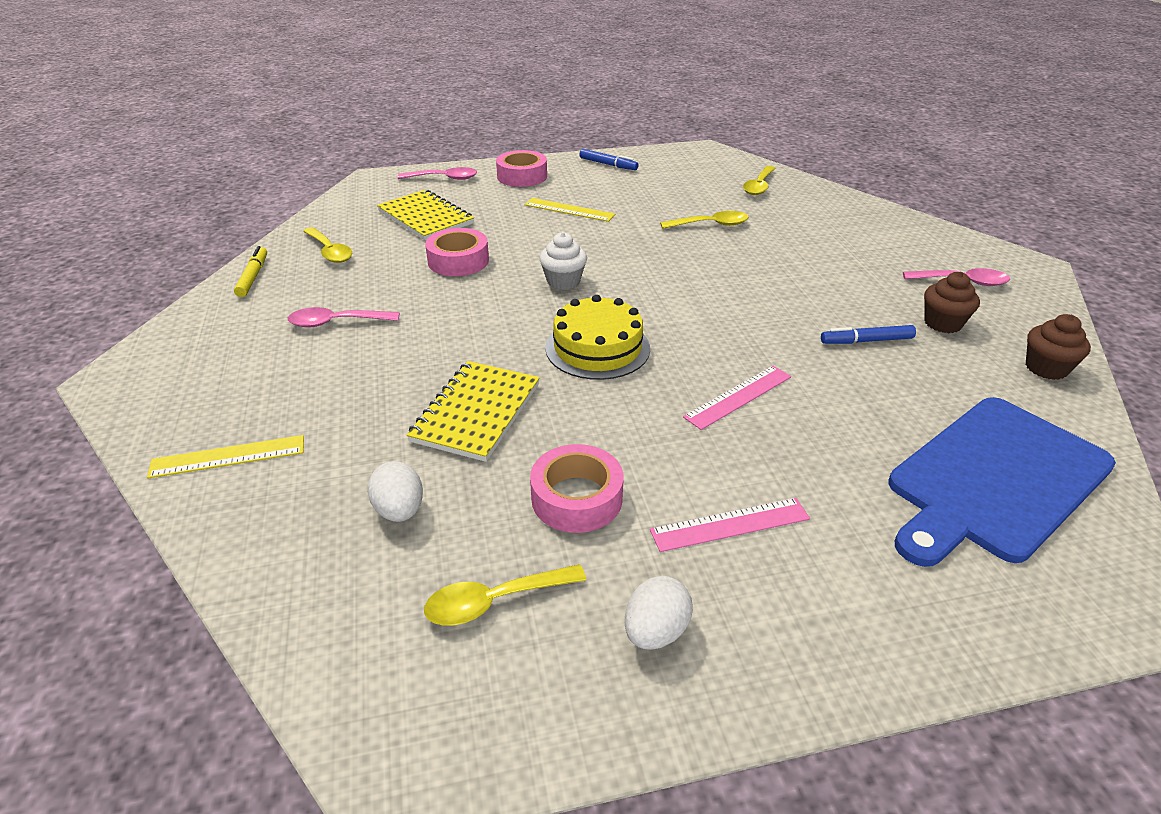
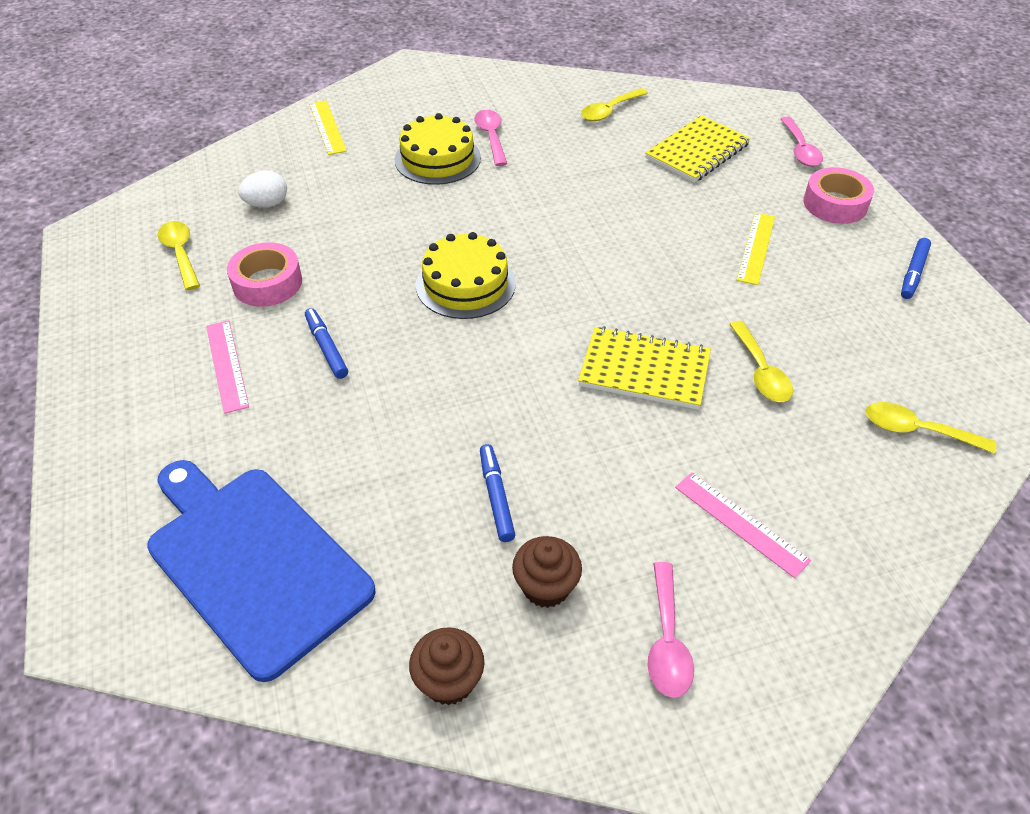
camera: 85 degrees right, 10 degrees up
(253, 277) = (556, 84): yellow marker -> none
(361, 361) = (437, 159): none -> yellow cake
(458, 261) = (611, 184): pink tape -> none
(476, 412) = (370, 224): yellow notebook -> yellow notebook (644, 370)
(563, 281) = (585, 255): white cupcake -> none
(655, 631) = (139, 325): white egg -> none
(695, 442) = (326, 348): none -> blue marker
(738, 396) = (390, 379): pink ruler -> pink ruler (740, 523)

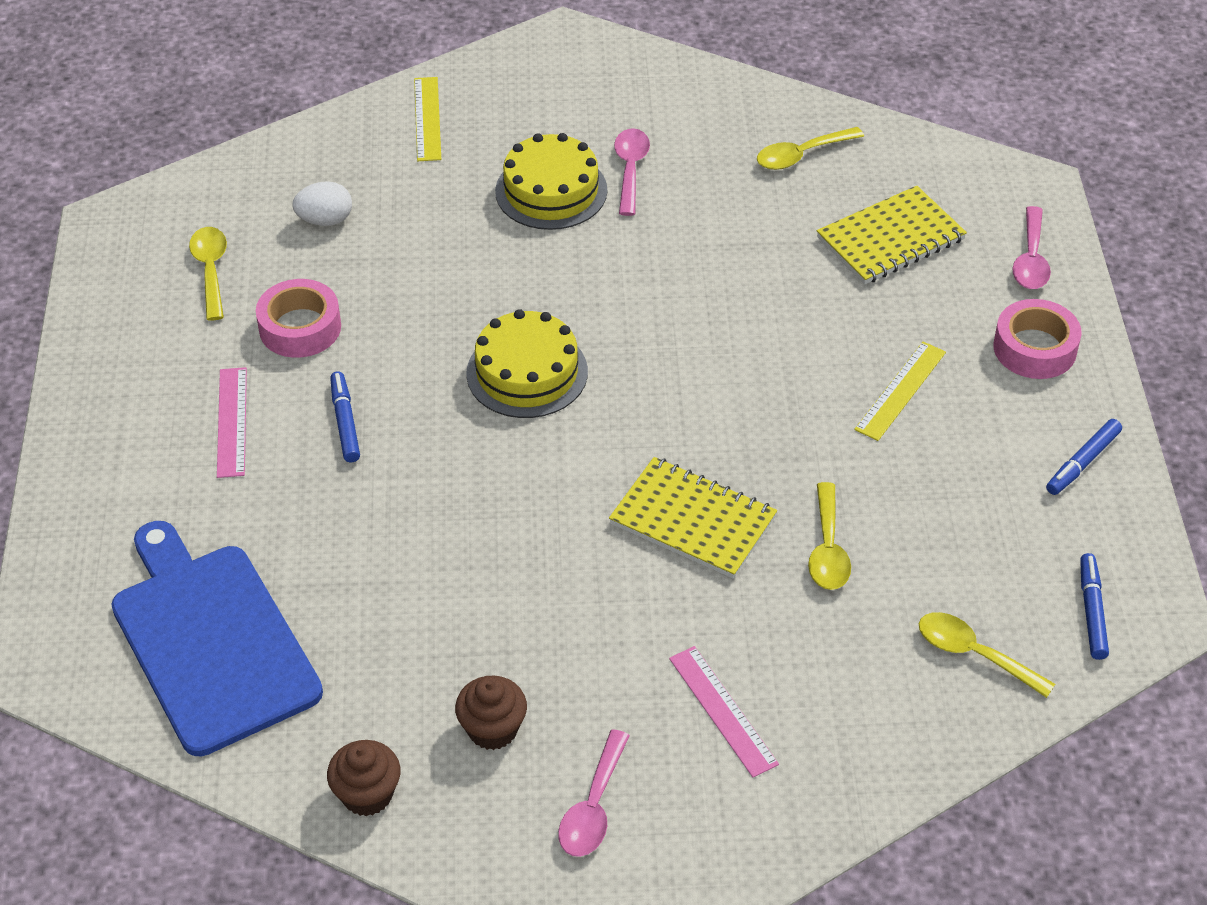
camera: 15 degrees right, 0 degrees up
(496, 496) = (475, 628): blue marker -> blue marker (1091, 611)

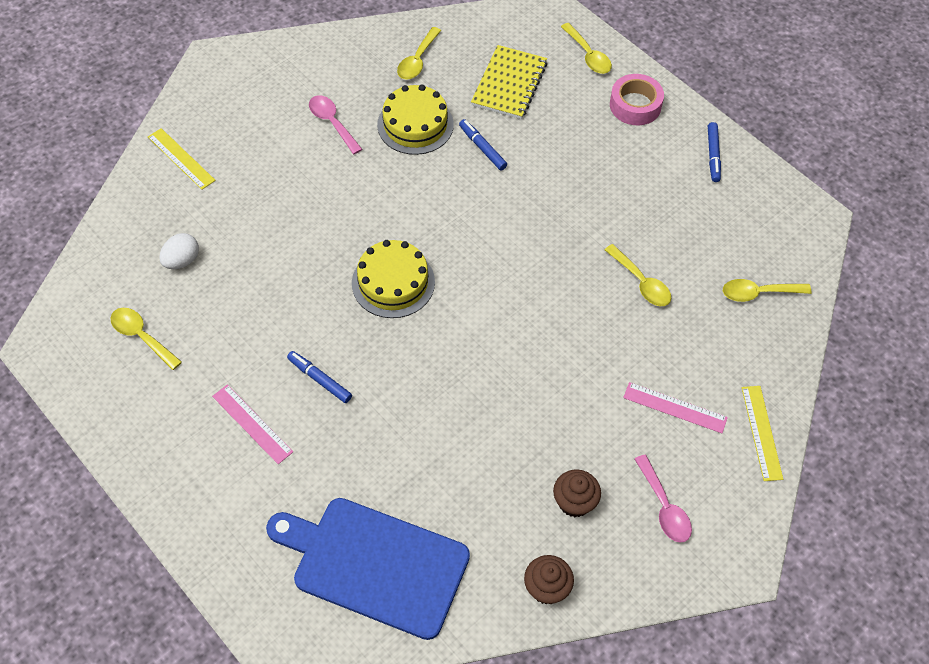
camera: 40 degrees left, 10 degrees up
(300, 327) = (234, 338): pink tape -> none
(551, 191) = (299, 162): yellow cake -> yellow cake (415, 124)
(693, 521) = (562, 312): yellow notebook -> none
(900, 390) = (594, 170): yellow ruler -> yellow ruler (761, 432)
(1031, 259) = (588, 55): pink spoon -> yellow spoon
(1091, 611) = (788, 233): blue marker -> blue marker (482, 148)

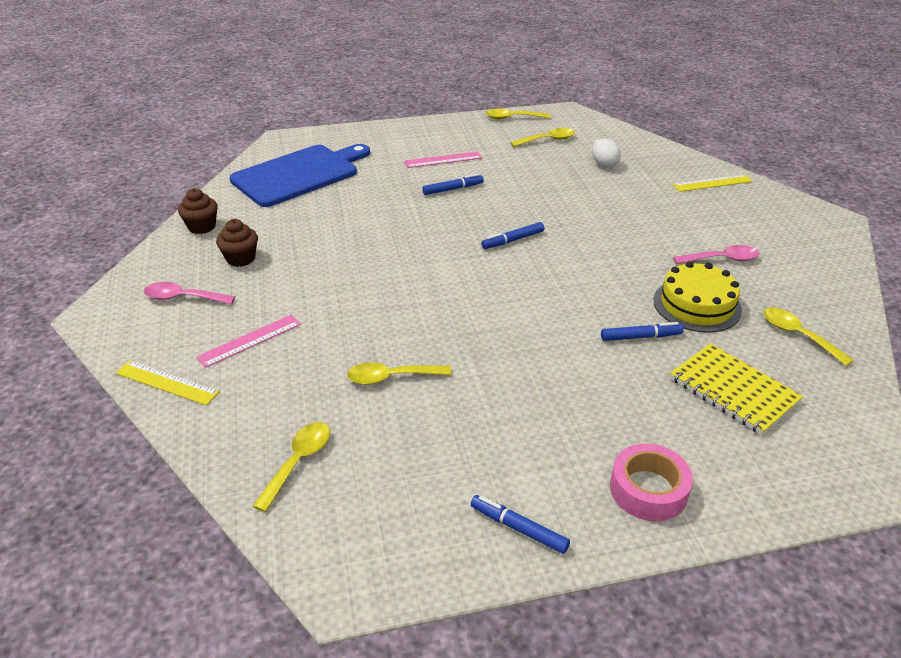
camera: 120 degrees right, 20 degrees down
(393, 282) = (513, 240): yellow cake -> blue marker
(588, 55) = (764, 483): yellow spoon -> yellow spoon (512, 118)

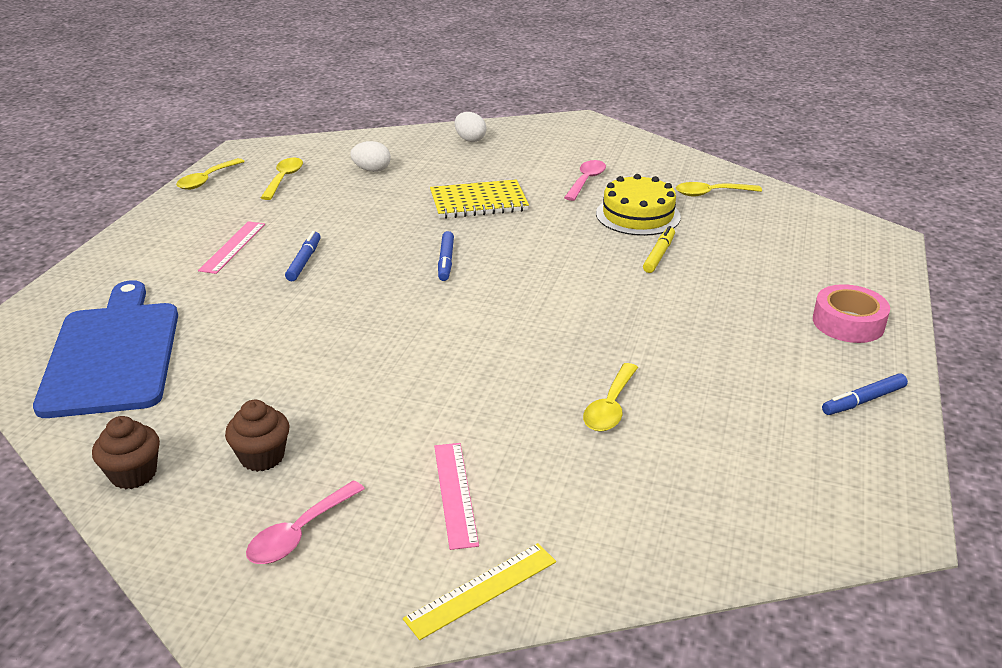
camera: 60 degrees left, 5 degrees down
(298, 462) = (703, 510): yellow spoon -> none
(640, 337) = (659, 255): blue marker -> yellow marker
(712, 183) = (470, 140): yellow ruler -> white egg
(733, 390) = (756, 243): yellow notebook -> yellow notebook (478, 202)

